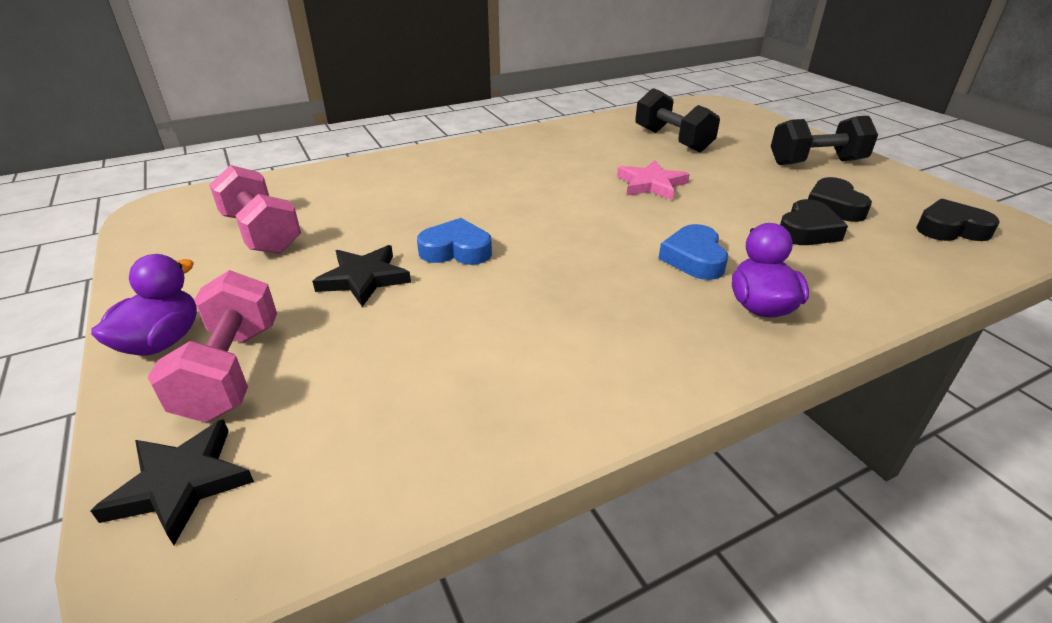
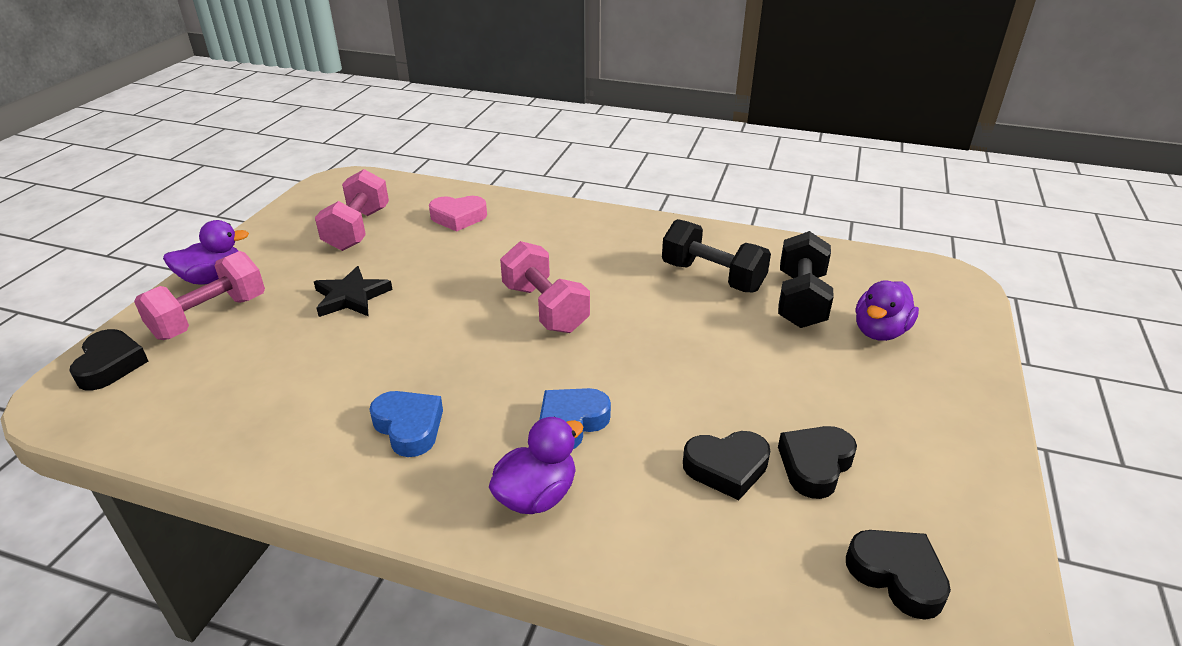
camera: 45 degrees right, 0 degrees up
(181, 484) = (110, 365): black star -> black heart
(349, 188) = (458, 217): none -> pink heart
(456, 250) = (432, 308): blue heart -> blue heart (409, 427)
(541, 210) = (545, 308): none -> pink dumbbell
(651, 184) = (679, 335): pink star -> none
(734, 137) = (880, 331): none -> purple duck
(816, 162) = (913, 410): black dumbbell -> black dumbbell (712, 277)

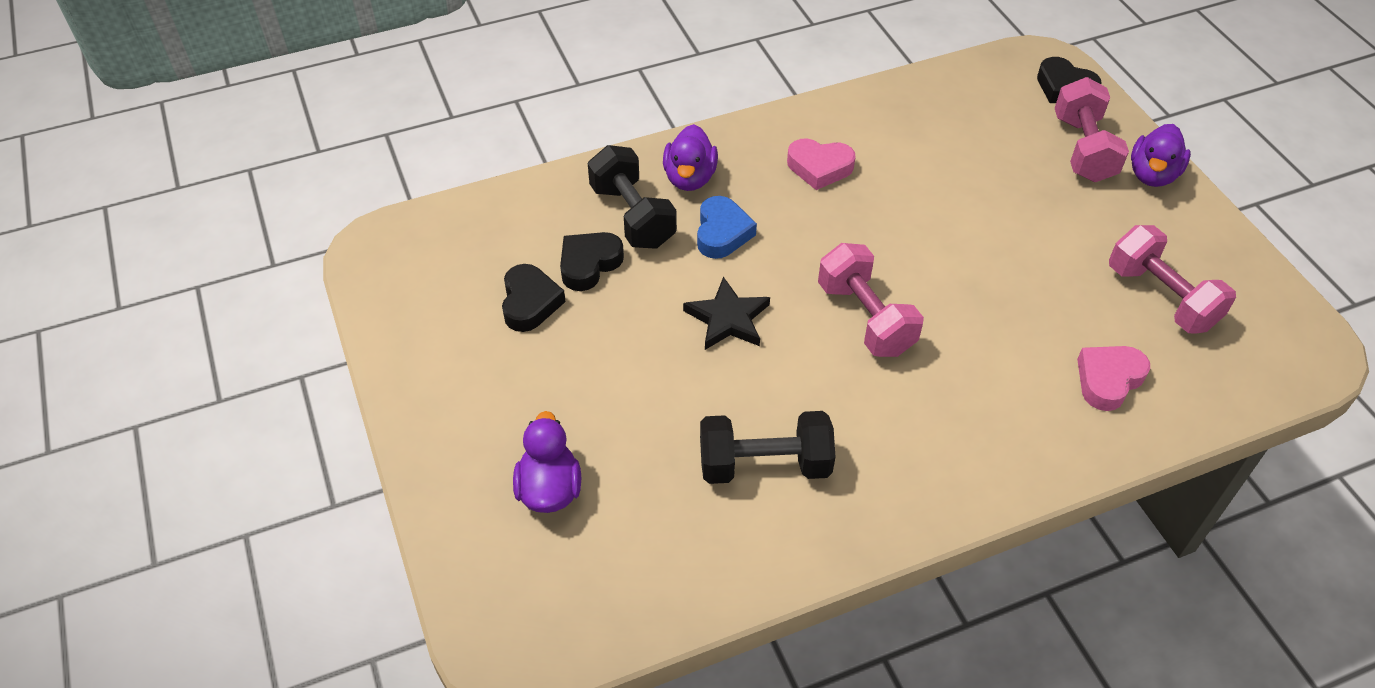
camera: 140 degrees right, 15 degrees up
(351, 297) = (1026, 227): black star -> black star (728, 318)
(409, 427) = (819, 167): blue heart -> pink heart
(545, 308) = (865, 318): pink dumbbell -> pink dumbbell turned 45 degrees clockwise
(800, 300) = (652, 487): black dumbbell -> black dumbbell (632, 216)
(897, 575) = (440, 257): black heart -> none

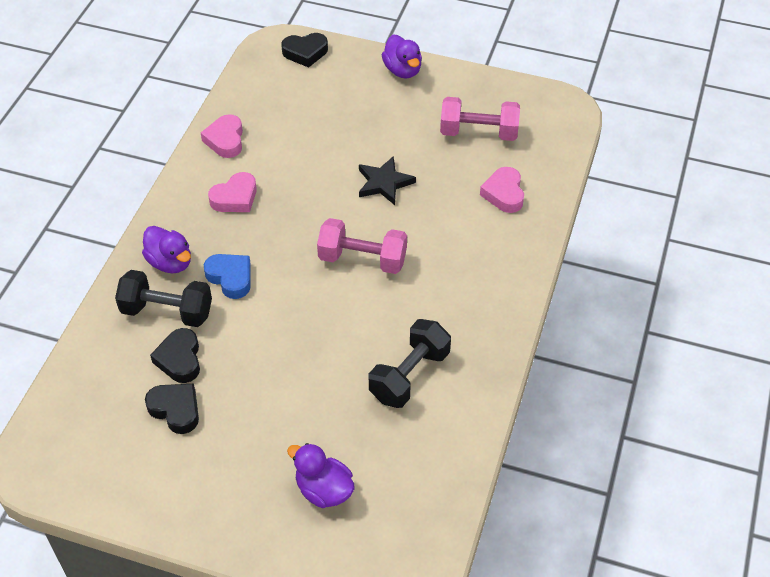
camera: 50 degrees left, 0 degrees up
(728, 318) = (295, 321): black star -> black star (384, 183)
(878, 111) = (225, 140): none -> pink heart
(1083, 149) = (355, 81): pink dumbbell -> none

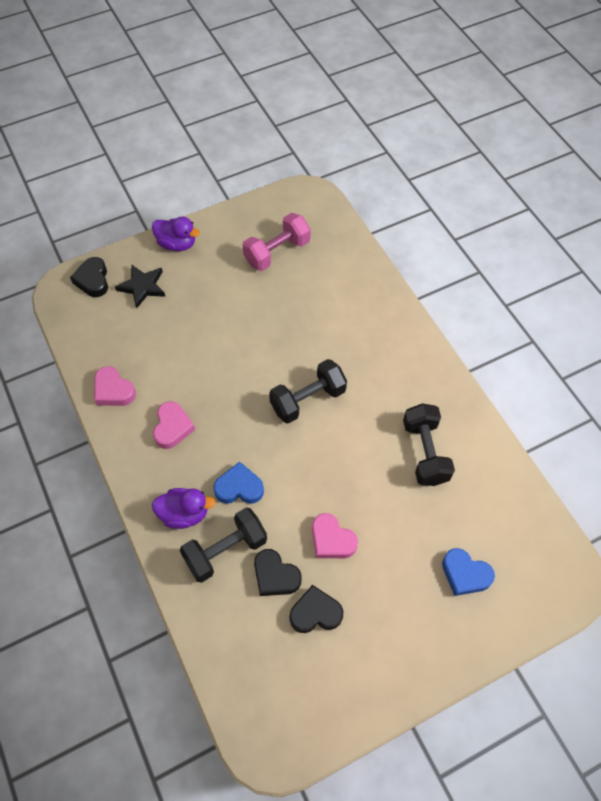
camera: 45 degrees left, 10 degrees up
(305, 53) = (93, 280): black heart -> black heart turned 135 degrees clockwise
(324, 490) = (465, 574): purple duck -> blue heart
(362, 259) = (308, 399): pink dumbbell -> black dumbbell
(384, 183) = (259, 335): black star -> black star (142, 287)
(504, 193) = (339, 282): pink heart -> pink heart (332, 540)

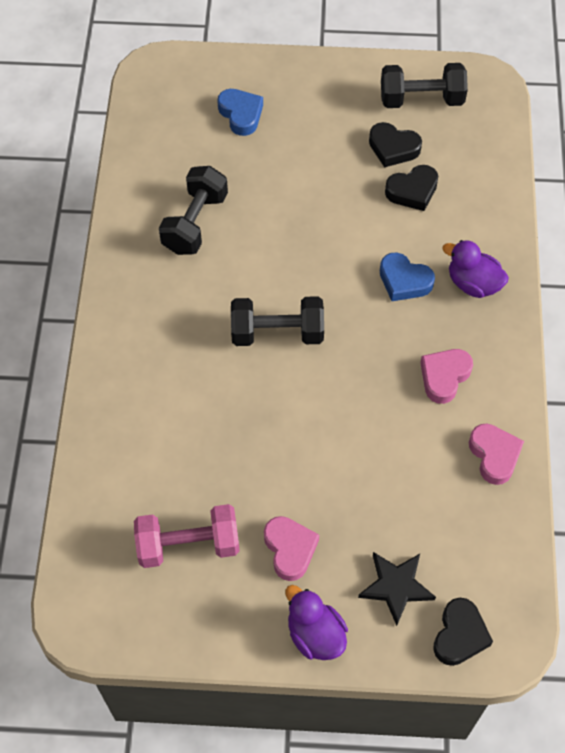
camera: 150 degrees left, 0 degrees up
(225, 550) = (448, 233): black dumbbell -> black dumbbell (421, 99)
(275, 576) = (412, 191): black heart -> black heart turned 90 degrees clockwise
(332, 540) = (341, 194): pink heart -> pink heart (290, 549)

